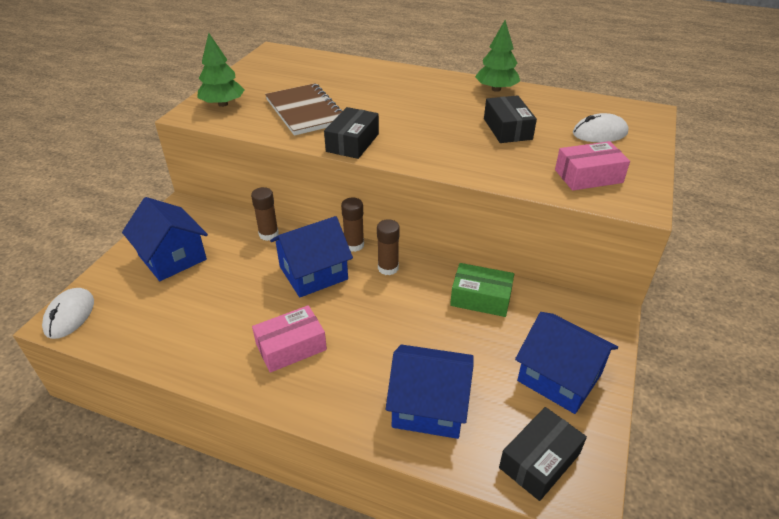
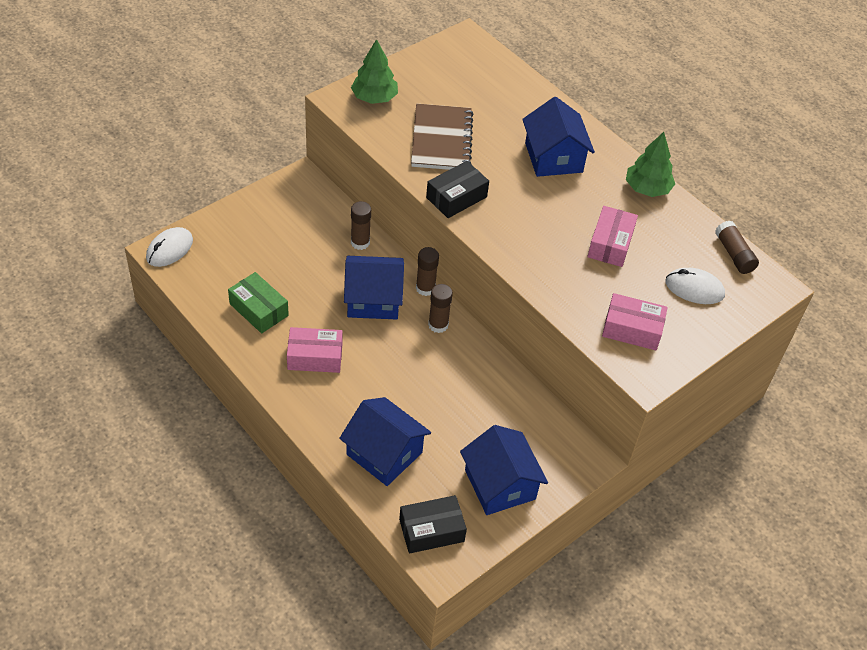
camera: 25 degrees right, 10 degrees up
(172, 257) = (269, 229): blue house -> blue house (553, 157)
(481, 298) = (494, 390): green box -> green box (259, 309)
(507, 129) = (610, 244): black box -> pink box
(600, 104) = (734, 254): none -> brown glue stick

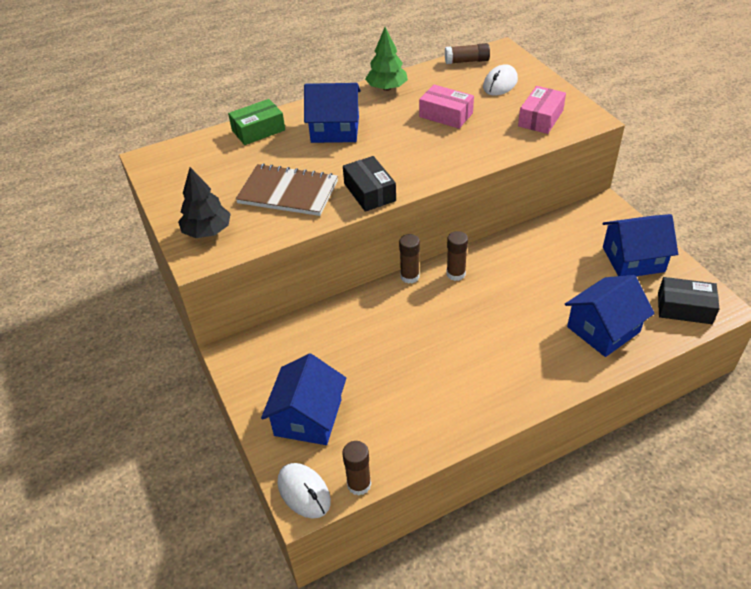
camera: 70 degrees left, 5 degrees down
(259, 309) = (414, 410): green box -> green box (258, 130)
(315, 357) = (484, 368): pink box -> none
(360, 242) = (339, 316): brown glue stick -> brown glue stick (359, 484)
(373, 299) = (417, 315): blue house -> blue house (308, 417)
(374, 98) = (207, 231): green tree -> black tree
(431, 530) = (684, 308): black box -> black box turned 75 degrees counterclockwise

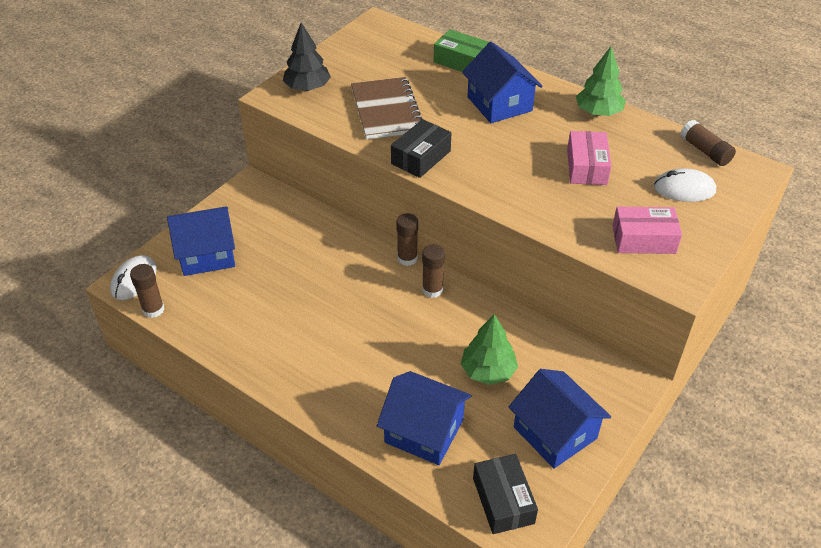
camera: 60 degrees right, 0 degrees up
(559, 273) = (488, 371): none -> green tree

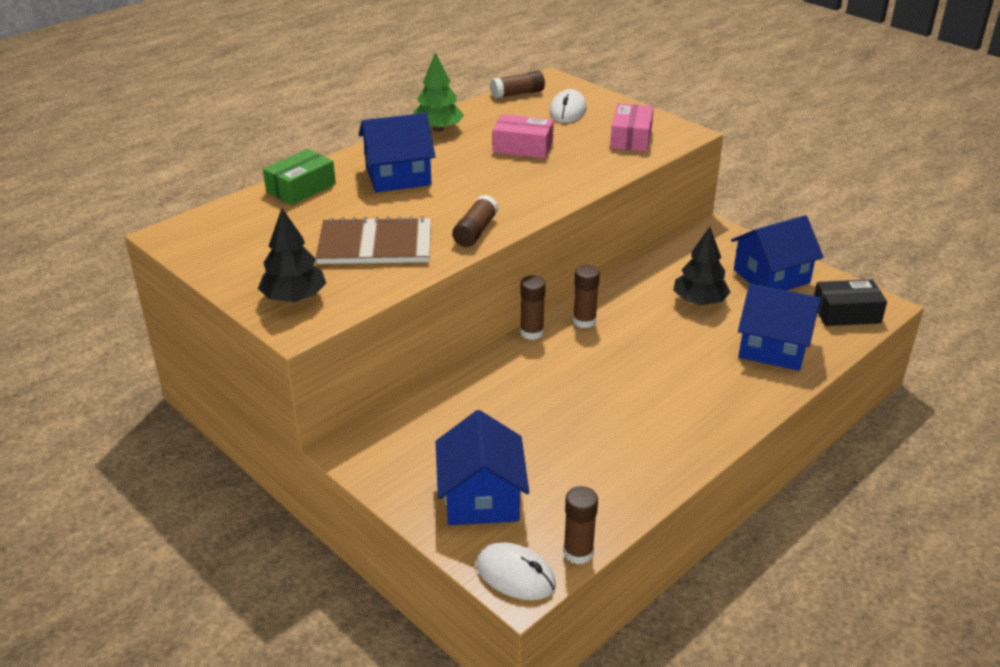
camera: 80 degrees left, 10 degrees down
(421, 157) = (475, 231): black box -> brown glue stick
(424, 431) = (773, 347): blue house -> blue house turned 75 degrees clockwise
(488, 371) = (699, 301): green tree -> black tree

